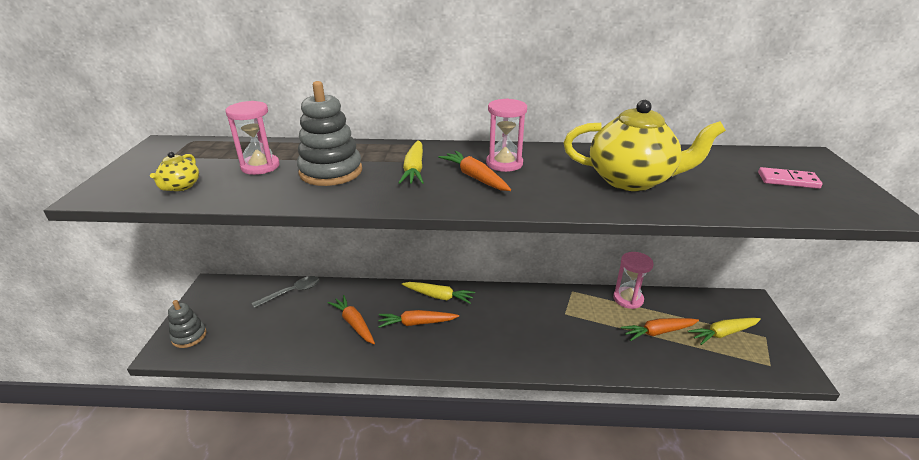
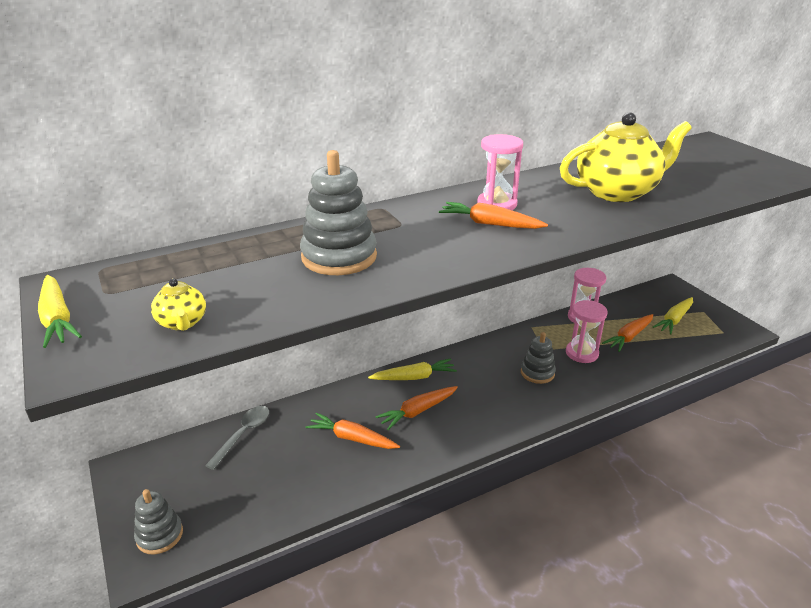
camera: 30 degrees left, 0 degrees up
(260, 166) = (246, 273): pink hourglass -> pink hourglass (582, 353)
(414, 169) = (422, 231): yellow carrot -> yellow carrot (57, 319)
(540, 331) = (537, 373): none -> grey stacking toy
(788, 180) = (719, 164): pink domino -> none

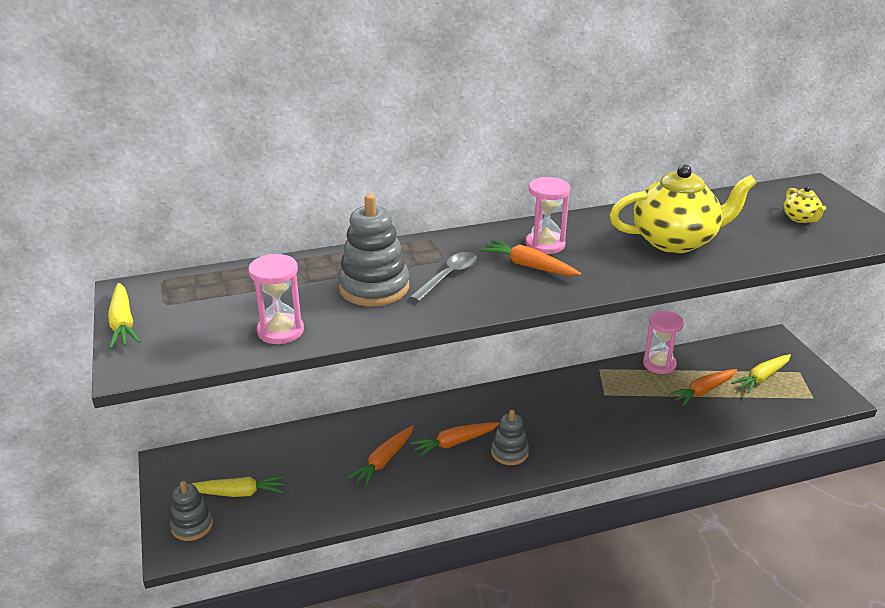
camera: 10 degrees right, 0 degrees up
(182, 323) = (223, 337): yellow teapot -> yellow teapot (800, 218)
(243, 435) = (281, 445): grey spoon -> grey spoon (448, 276)
(352, 438) = (383, 461): orange carrot -> orange carrot turned 90 degrees counterclockwise
(414, 377) = (460, 408): yellow carrot -> yellow carrot (238, 493)
(537, 373) = (589, 418): grey stacking toy -> grey stacking toy (509, 452)
(582, 353) = (644, 403): pink hourglass -> pink hourglass (280, 331)

